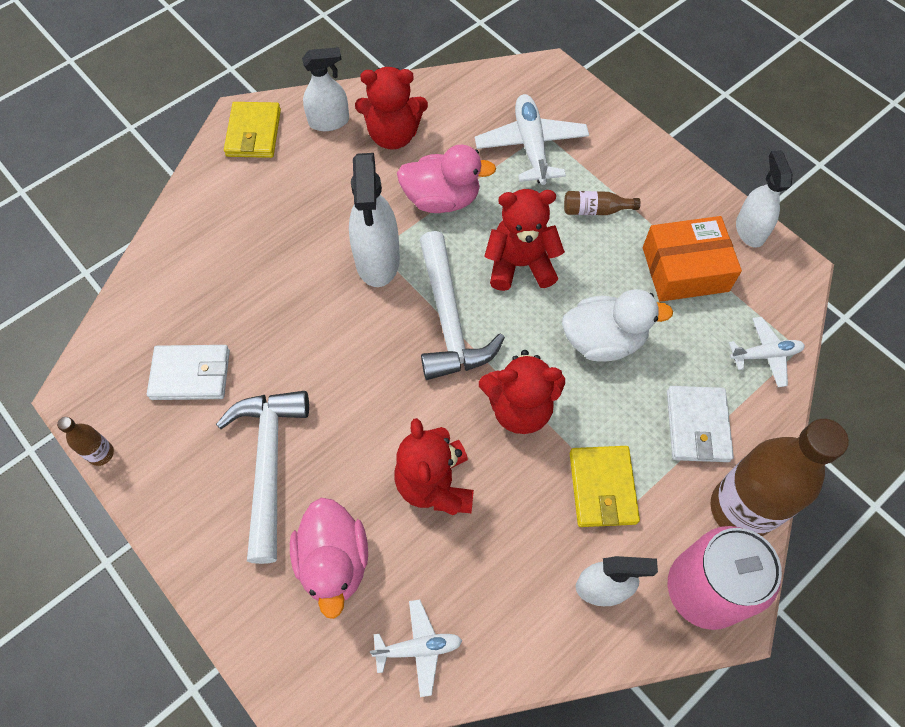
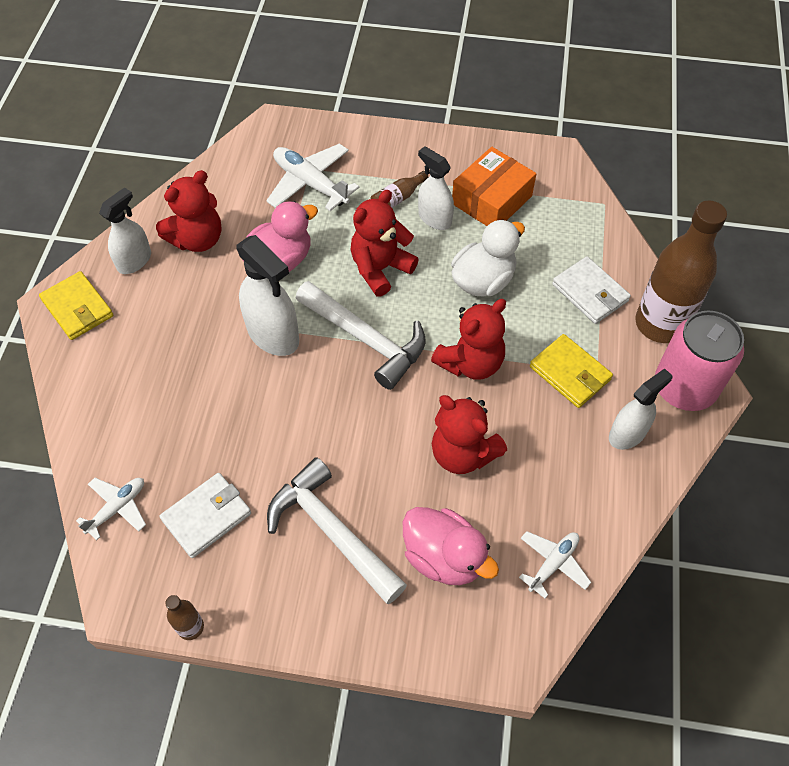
camera: 40 degrees left, 5 degrees down
(749, 230) = (508, 148): white spray bottle -> white spray bottle (434, 218)
(765, 355) = (589, 221): white plane -> white plane (117, 508)

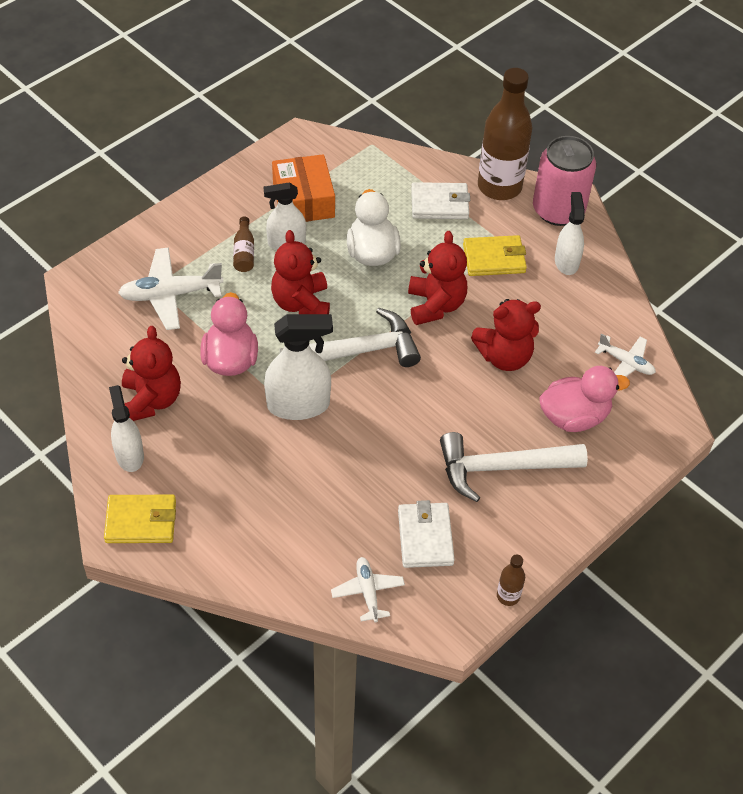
camera: 55 degrees left, 5 degrees down
(553, 564) = (626, 363): white plane -> white plane turned 135 degrees clockwise

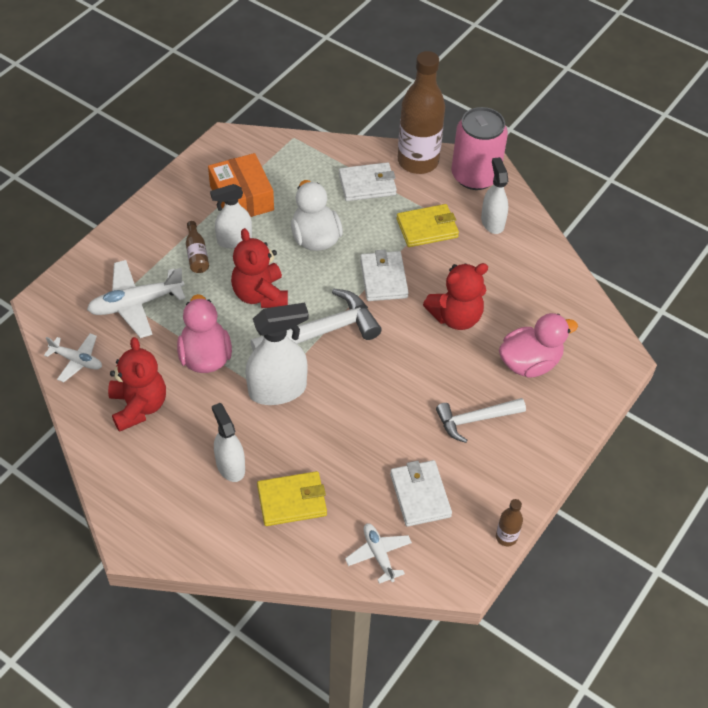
camera: 10 degrees left, 0 degrees up
(129, 455) = (129, 462): white spray bottle -> white spray bottle (230, 466)
(141, 521) = (153, 523): yellow wallet -> yellow wallet (292, 501)
(435, 305) = (383, 278): red teddy bear -> white wallet
(502, 467) = (475, 419): white hammer -> white hammer, size x0.66
(626, 363) = (565, 306): white plane -> white plane (77, 360)

